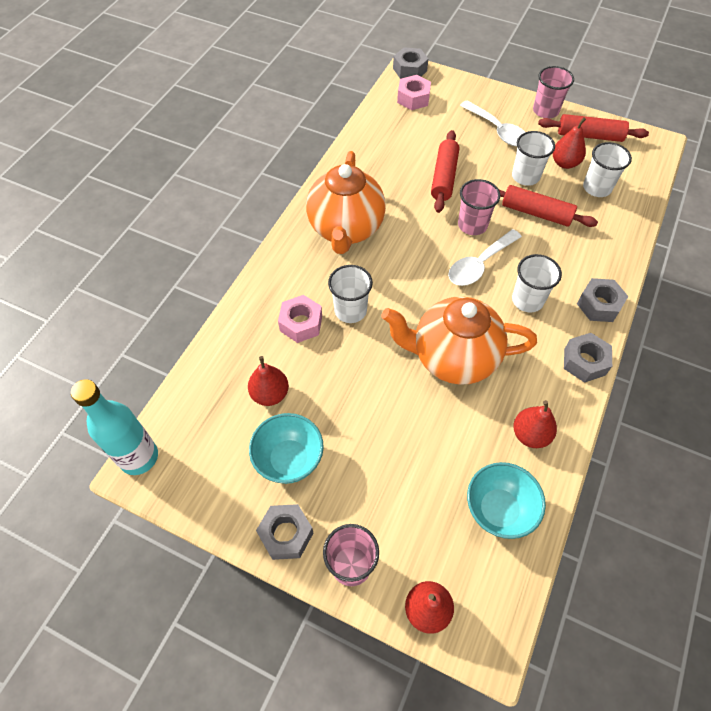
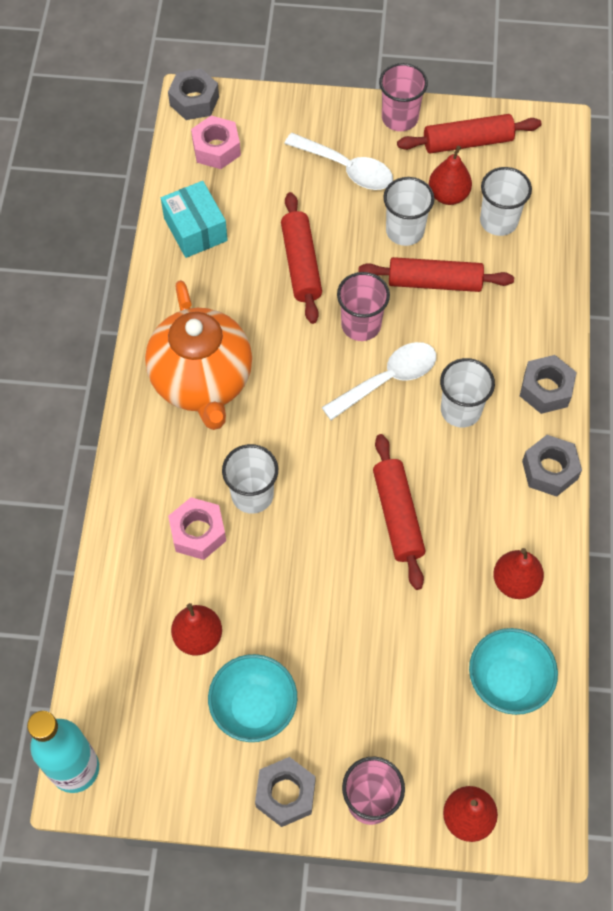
camera: 20 degrees left, 5 degrees up
(380, 139) = (195, 229): none -> turquoise box
(453, 357) = (397, 516): orange teapot -> red rolling pin
(479, 264) = (388, 379): white spoon -> white spoon turned 150 degrees counterclockwise

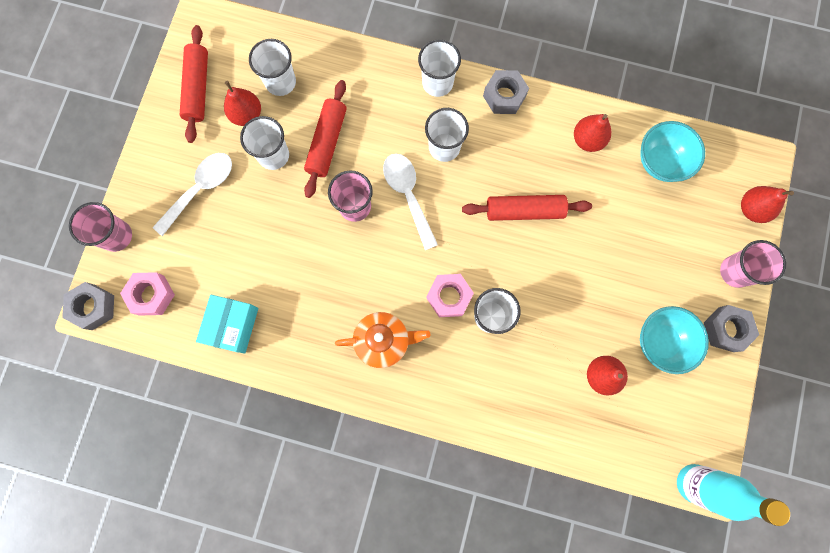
camera: 80 degrees left, 15 degrees up
(195, 229) = (232, 325): turquoise box -> turquoise box turned 60 degrees counterclockwise
(198, 533) = (516, 363): pink nut -> pink nut (449, 297)
(202, 382) = (383, 341): orange teapot -> orange teapot, size x0.63
(301, 264) = (287, 243): red rolling pin -> none
(399, 118) = (159, 136): pink cup -> pink cup (116, 236)
(546, 389) = (437, 83): grey nut -> white cup

